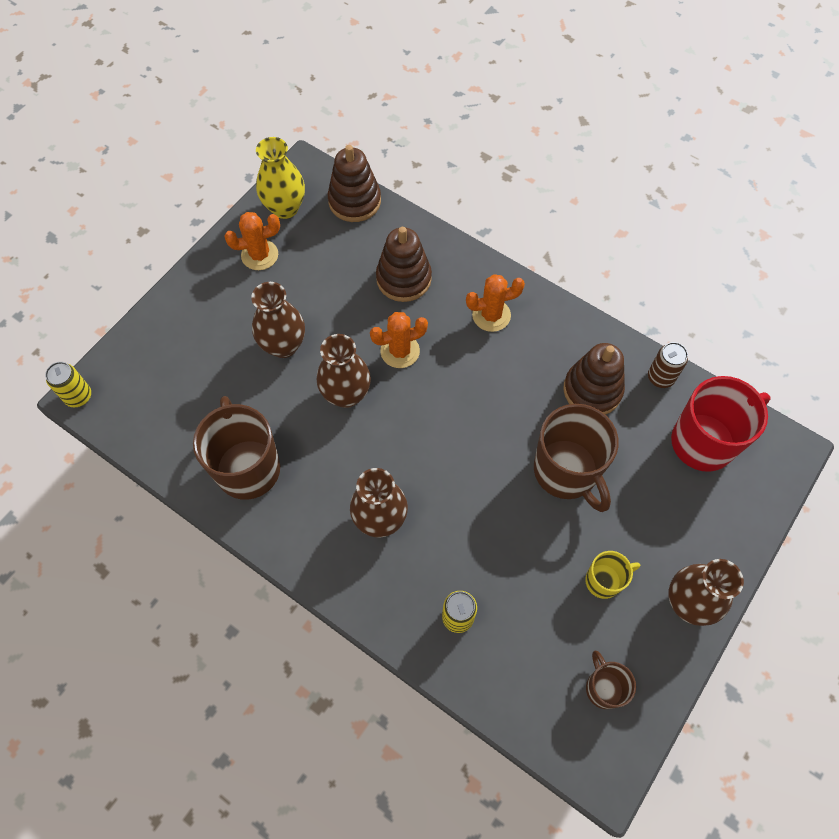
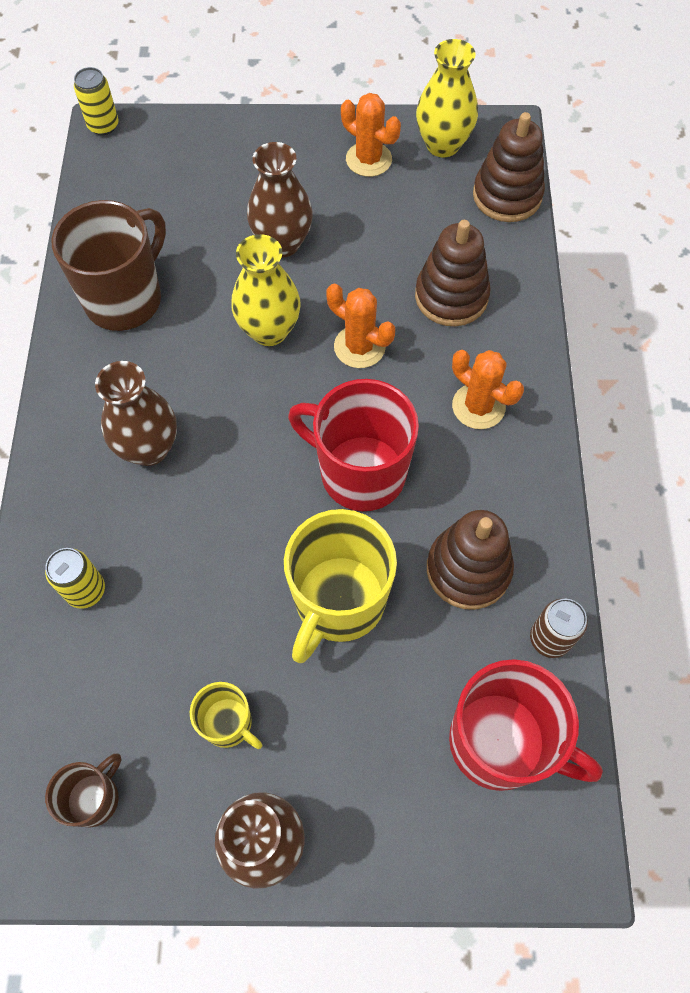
camera: 55 degrees right, 0 degrees up
(346, 394) = (269, 330): brown vase -> yellow vase
(489, 407) = (360, 473): none -> red mug
(566, 472) = (339, 602): brown mug -> yellow mug

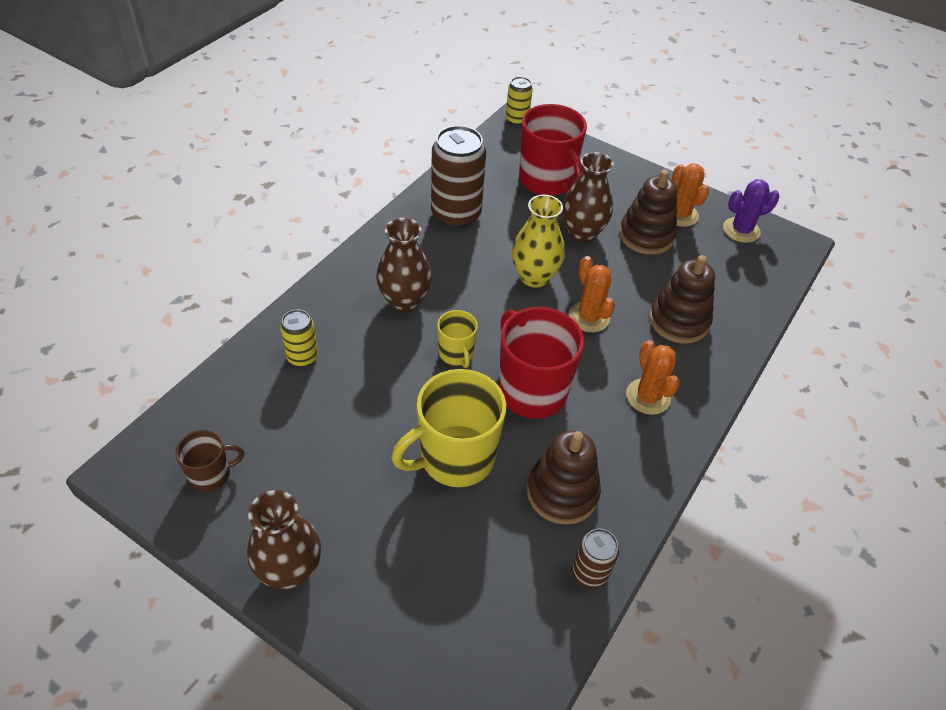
camera: 30 degrees right, 15 degrees down
(125, 299) = (456, 214): brown mug -> brown can
(228, 723) = (325, 485): yellow mug -> yellow mug (456, 354)
(442, 145) = (741, 230): yellow vase -> purple cactus
(500, 742) = (499, 617): red mug -> red mug (547, 181)
(507, 196) = (768, 282): brown stacking toy -> brown stacking toy (646, 236)

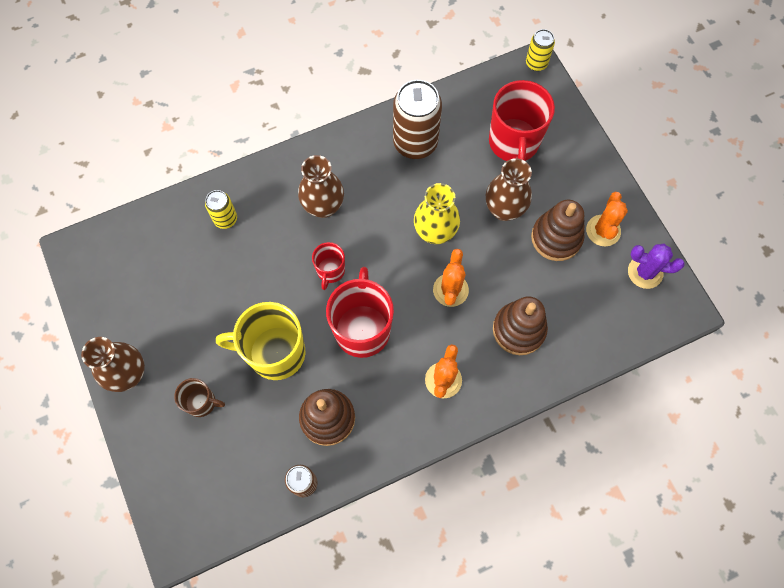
camera: 35 degrees right, 20 degrees up
(211, 475) = (120, 281): brown mug -> brown mug (202, 402)
(456, 354) = (330, 271): yellow mug -> red mug

